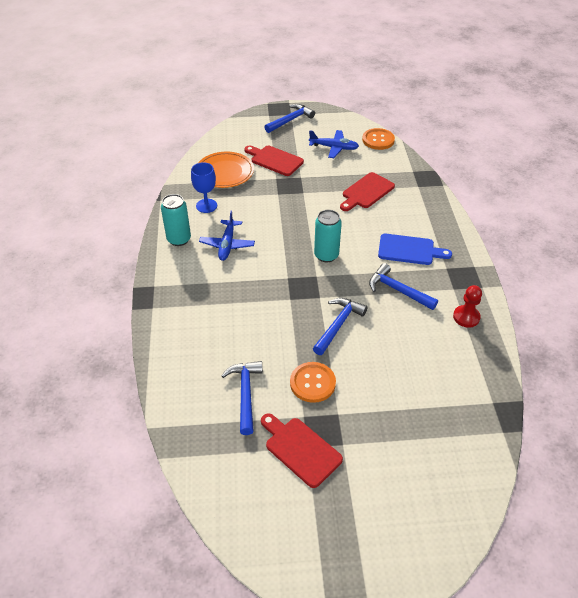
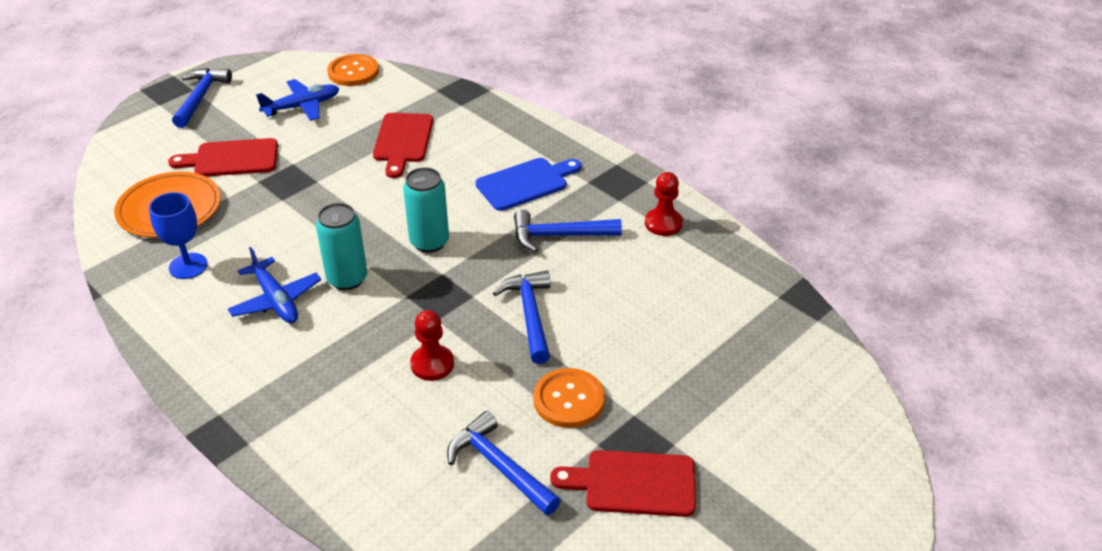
camera: 40 degrees left, 5 degrees down
(179, 239) = (192, 332): turquoise can -> turquoise can (347, 279)
(265, 321) = (432, 364): none -> red pawn

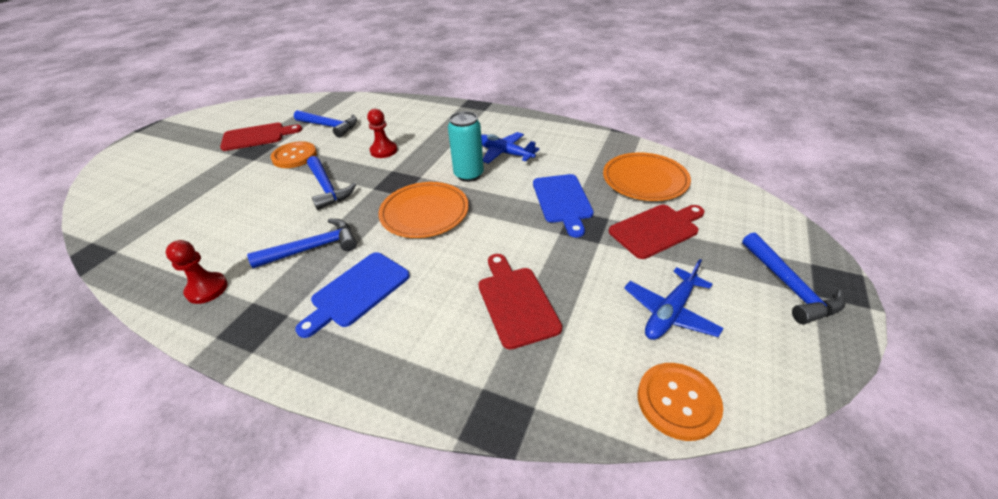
camera: 160 degrees right, 0 degrees up
(188, 266) = (581, 154): blue goblet -> none
(279, 211) = (563, 201): none -> blue cutting board
(429, 242) = (424, 212): turquoise can -> orange plate

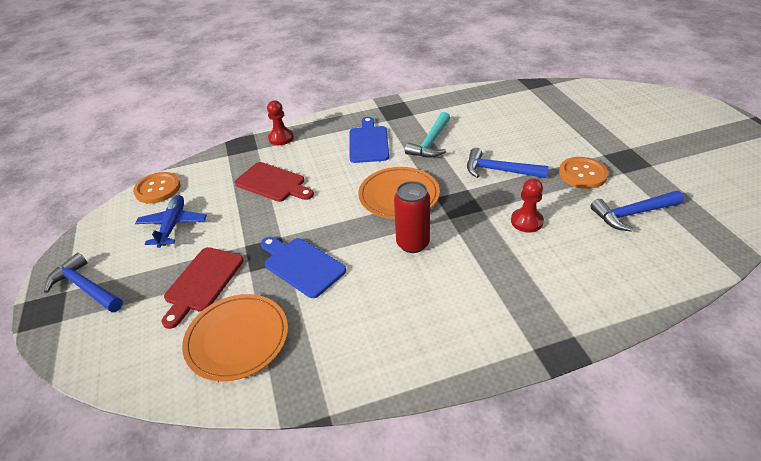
camera: 140 degrees right, 0 degrees up
(207, 289) = (446, 105): red pawn -> red pawn (281, 138)
(257, 136) = (658, 168): red cutting board -> none
(313, 248) = (431, 142): blue hammer -> turquoise hammer
(468, 175) = (413, 243): turquoise can -> red can
(504, 153) = (413, 288): blue plane -> none

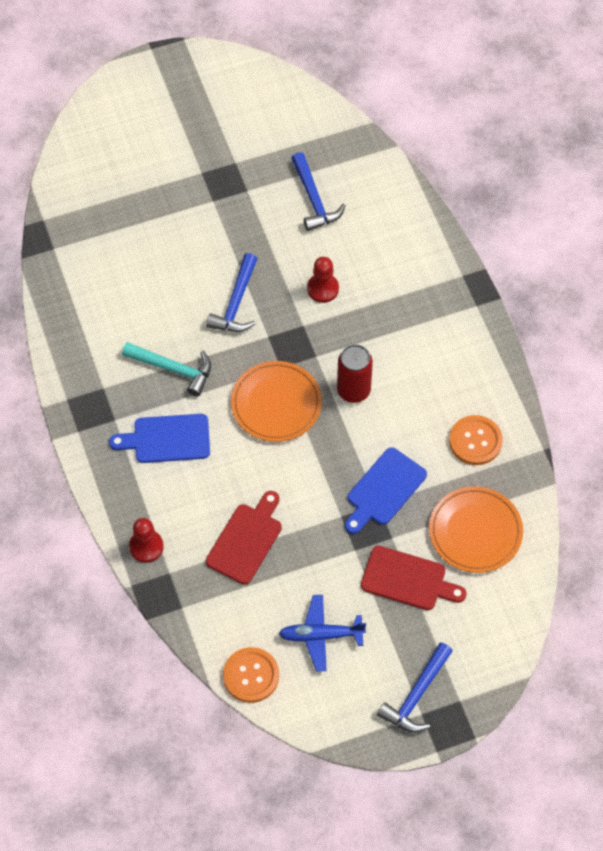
camera: 95 degrees left, 20 degrees up
(582, 174) = (247, 227): orange button -> orange button (475, 441)

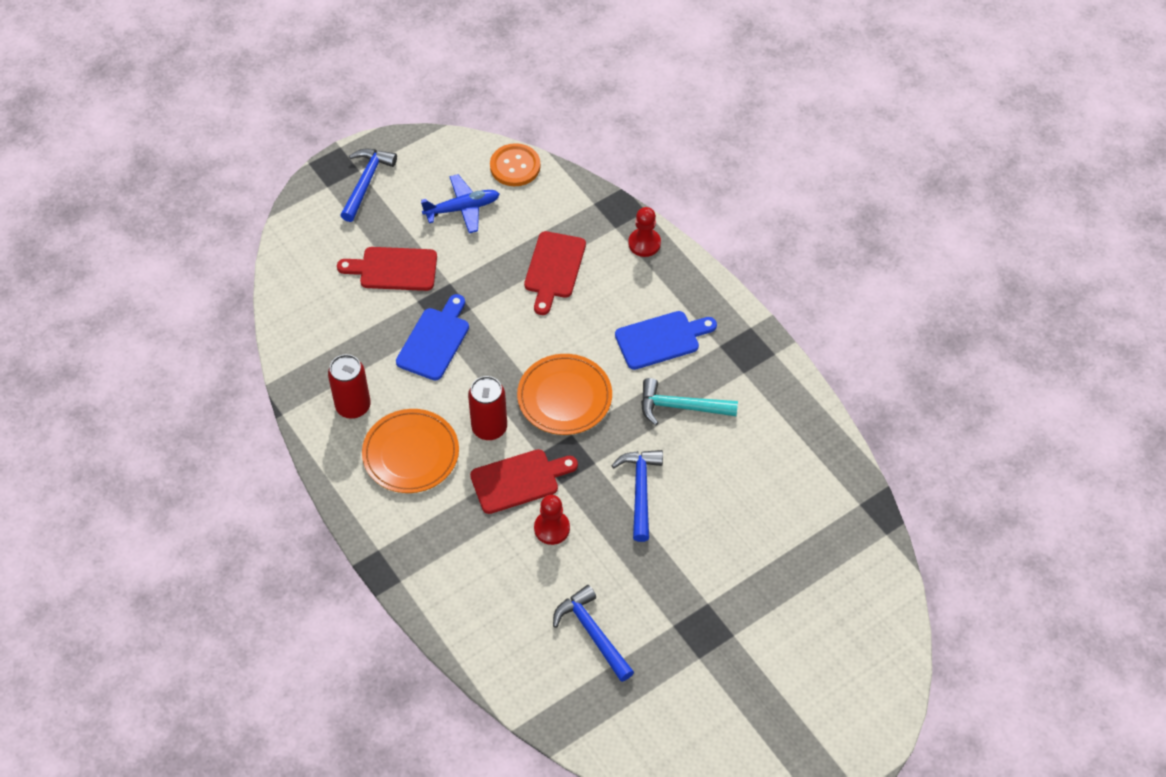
camera: 165 degrees right, 5 degrees down
(339, 336) = (519, 480): none -> red cutting board
(475, 441) = (353, 406): orange button -> red can
(475, 531) = (338, 323): orange plate -> orange plate (411, 453)

